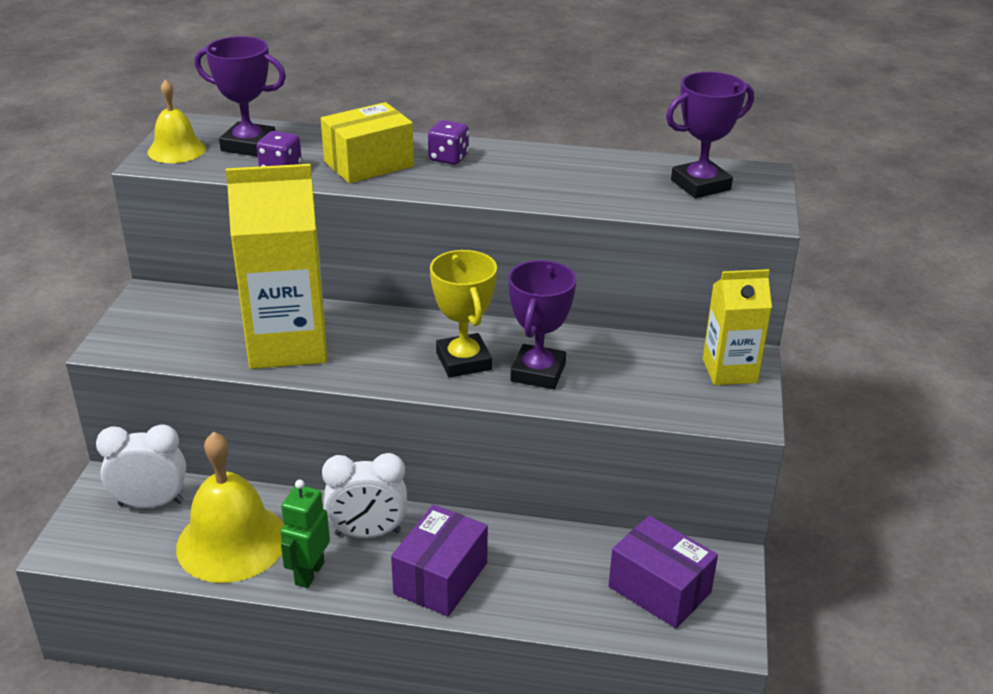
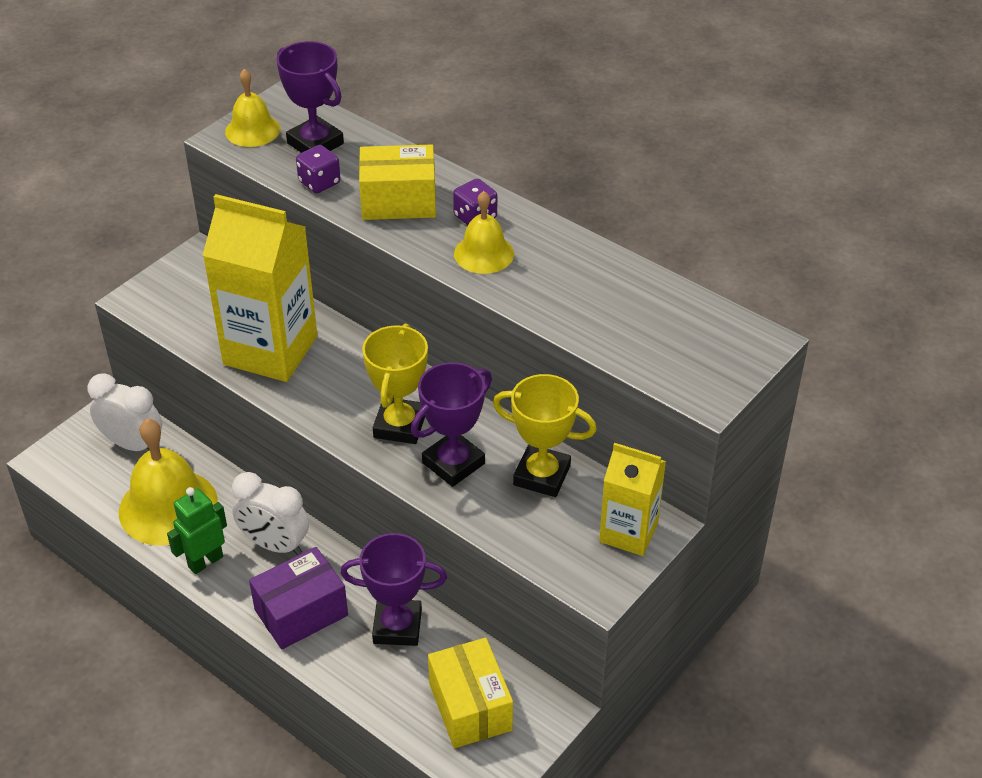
camera: 30 degrees right, 10 degrees up
(482, 178) = (484, 253): none -> yellow bell
(621, 356) = (542, 475): none -> yellow trophy
(659, 589) = (470, 707): purple box -> yellow box
(700, 185) = (683, 334): purple trophy -> purple trophy (397, 626)

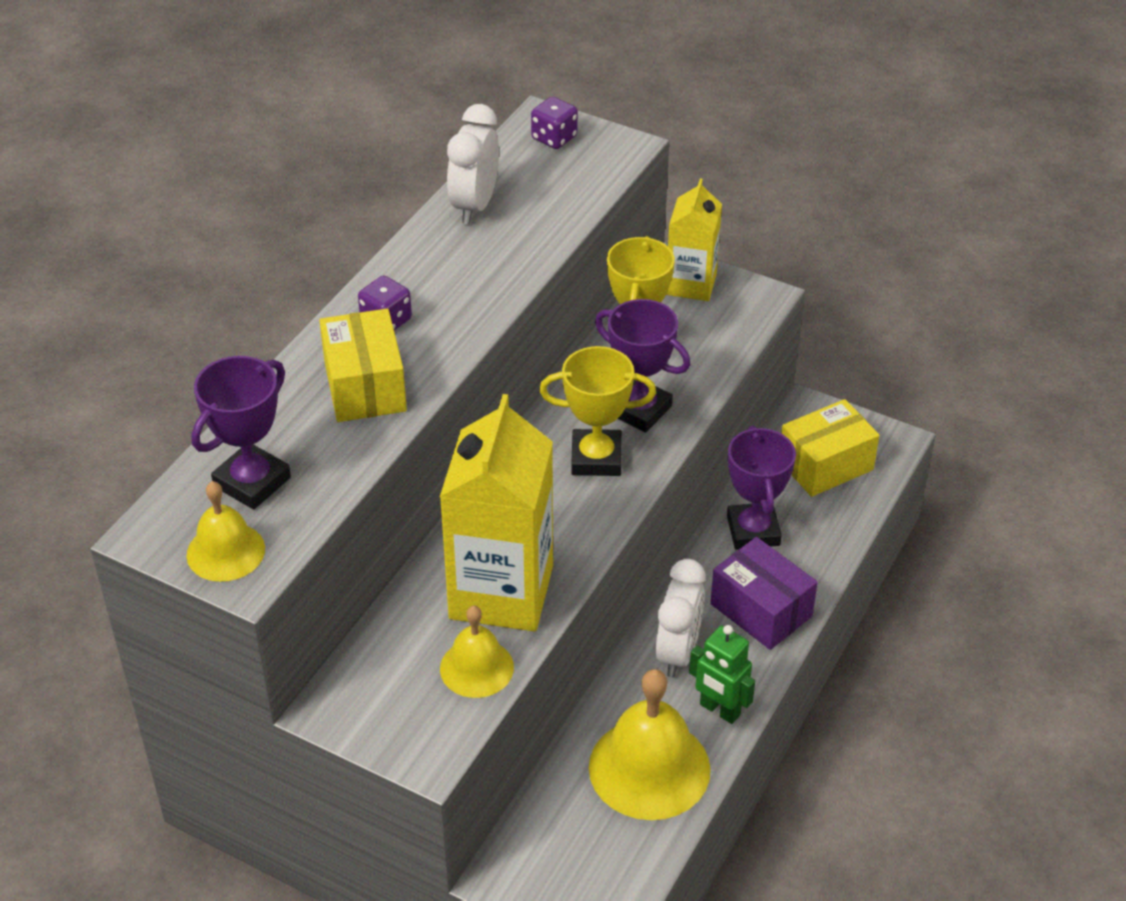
camera: 100 degrees left, 0 degrees up
(133, 444) = (557, 835): white clock -> white clock (474, 205)
(319, 183) = (337, 462): purple dice -> purple dice (554, 138)
(484, 253) = (450, 306): yellow bell -> yellow bell (476, 668)

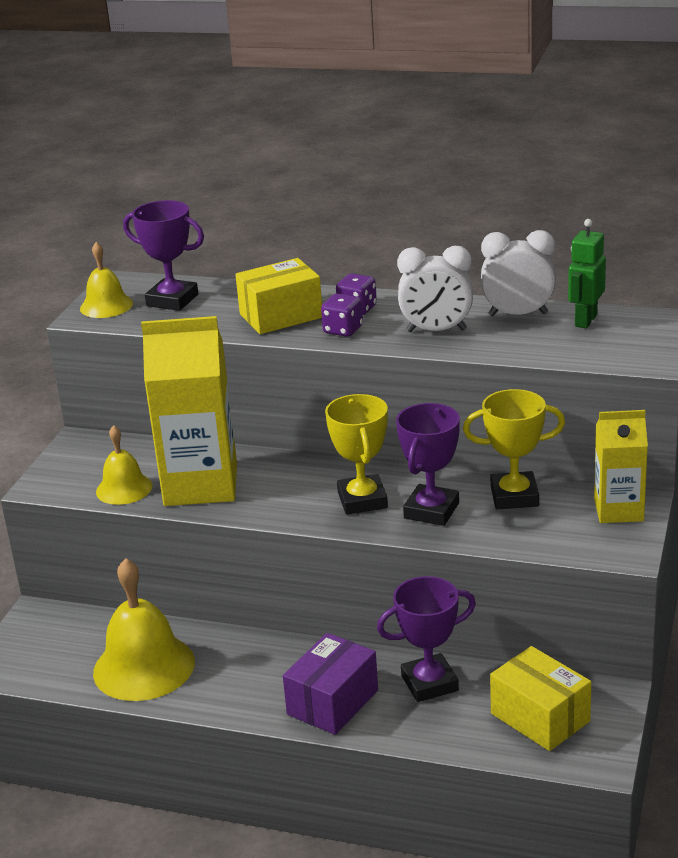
camera: 80 degrees right, 15 degrees down
(554, 138) = (637, 329): purple dice -> purple dice (343, 330)
(678, 652) = (269, 662): white clock -> white clock (436, 331)
(719, 710) = (211, 695): green robot -> green robot (585, 320)

